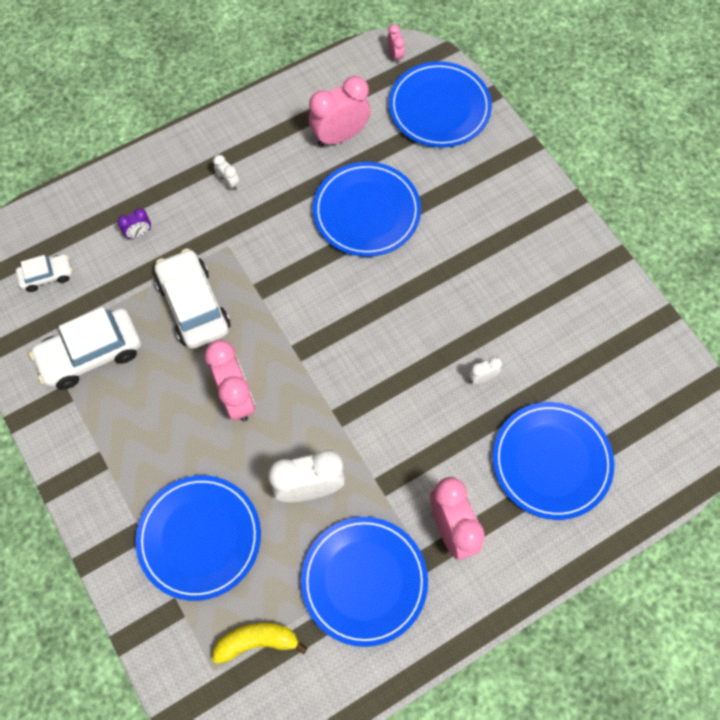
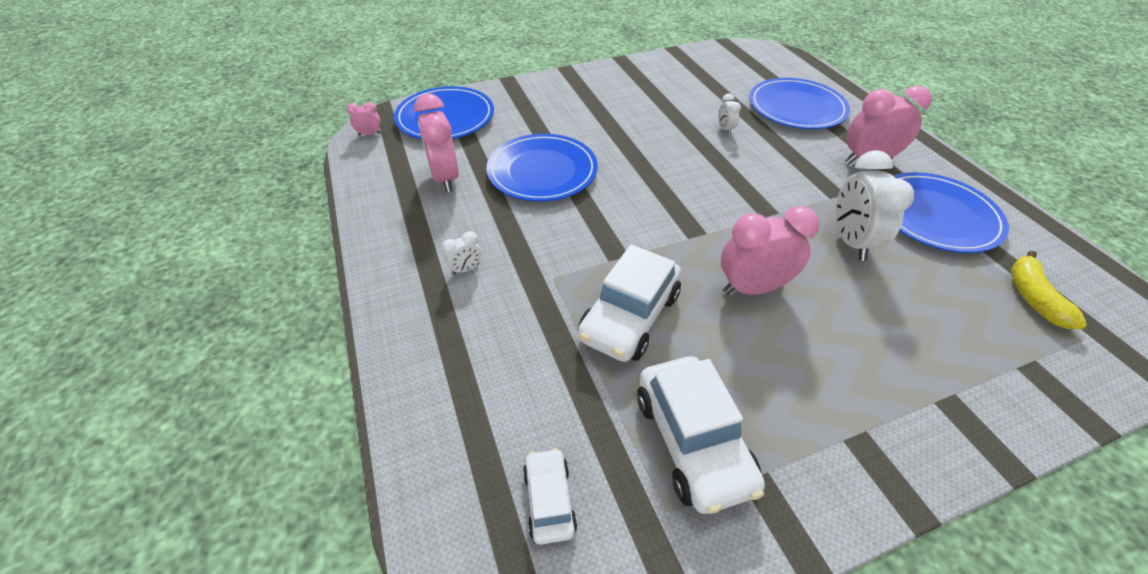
camera: 80 degrees left, 20 degrees down
(139, 233) = (508, 367): purple clock -> none
(193, 306) = (629, 317): white car -> white car turned 45 degrees counterclockwise
(199, 538) = (934, 337): blue plate -> none

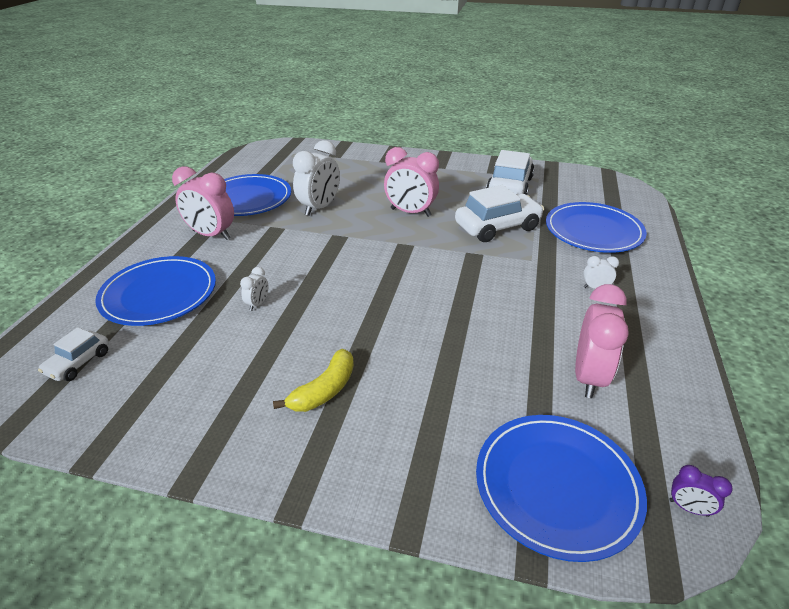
camera: 145 degrees left, 10 degrees down
(370, 134) = (688, 508): pink clock -> purple clock
(542, 171) = (478, 340): blue plate -> blue plate (593, 231)
(549, 500) = (588, 194): white car -> white car (78, 363)
(1033, 297) = (283, 165): yellow banana -> yellow banana (324, 390)

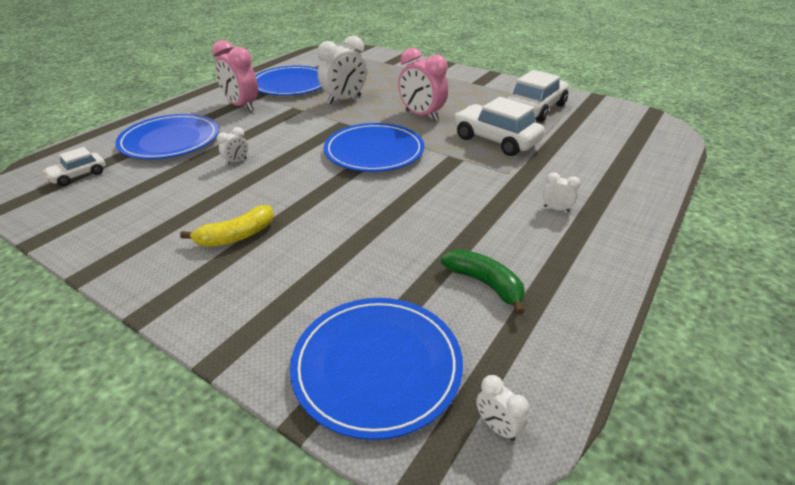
camera: 20 degrees right, 0 degrees up
(497, 227) = (495, 140): white car -> white car turned 135 degrees counterclockwise
(588, 377) = (485, 284): pink clock -> green banana
(593, 231) = (595, 160): blue plate -> blue plate (374, 151)
(688, 508) = (497, 427): purple clock -> white clock

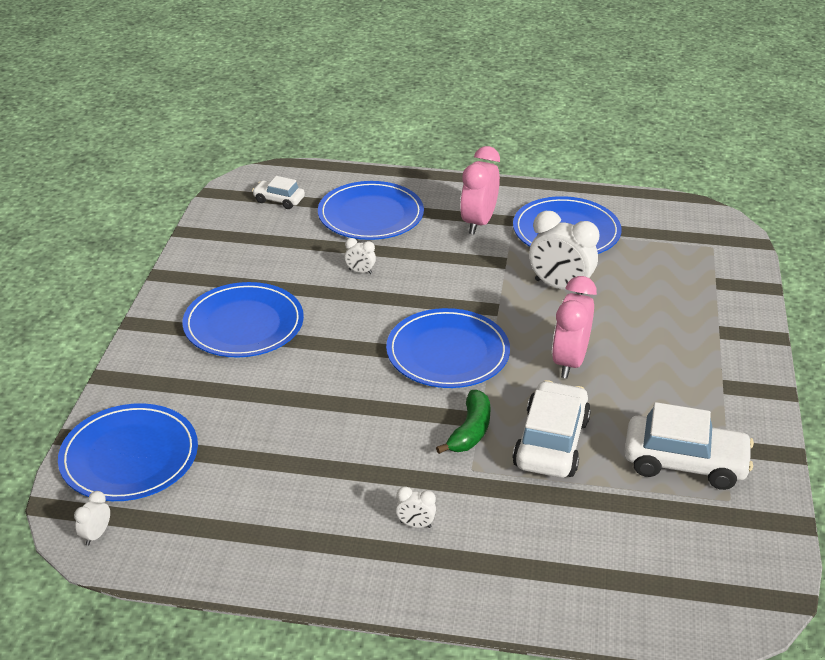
camera: 65 degrees right, 0 degrees up
(236, 236) = (244, 324): yellow banana -> blue plate
(485, 284) = (254, 494): green banana -> green banana (470, 431)
(556, 209) = (415, 524): white clock -> white clock turned 105 degrees clockwise

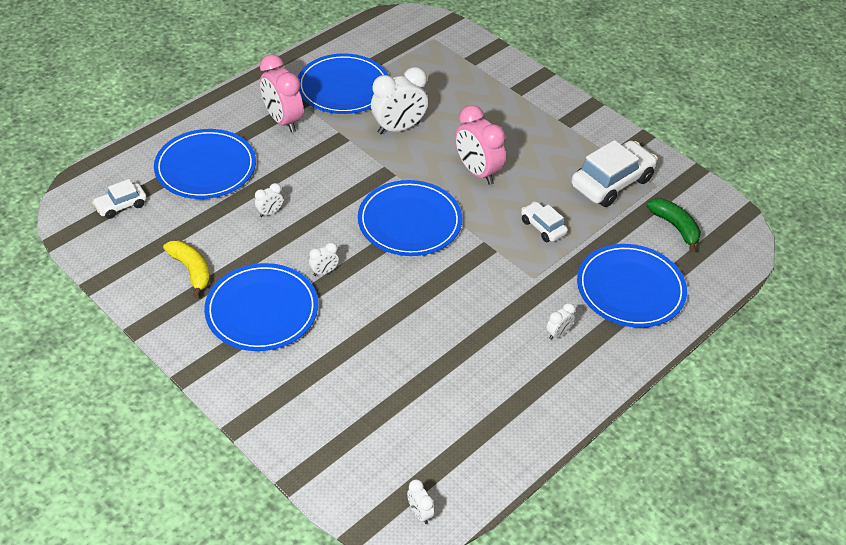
camera: 55 degrees left, 10 degrees up
(129, 456) = (351, 454): blue plate -> blue plate (630, 289)
(248, 267) = (191, 270): none -> yellow banana
(326, 335) = (324, 271): none -> white clock
(470, 431) = (497, 257): green banana -> green banana (675, 227)
(551, 442) = (543, 227): white car -> white car, size x0.54

